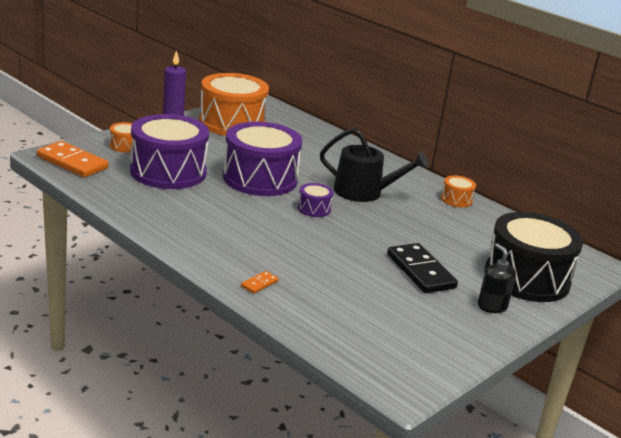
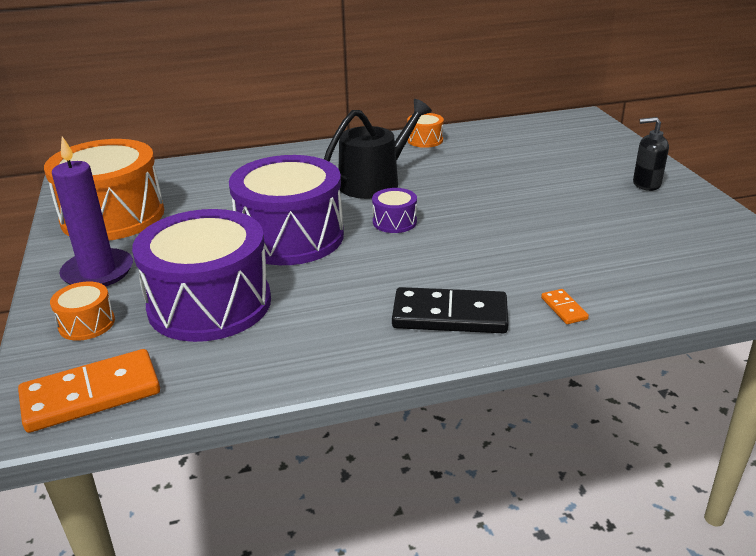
camera: 55 degrees left, 5 degrees up
(420, 271) = (567, 200): black domino -> black domino (450, 315)
(526, 278) = (596, 153): black drum -> none

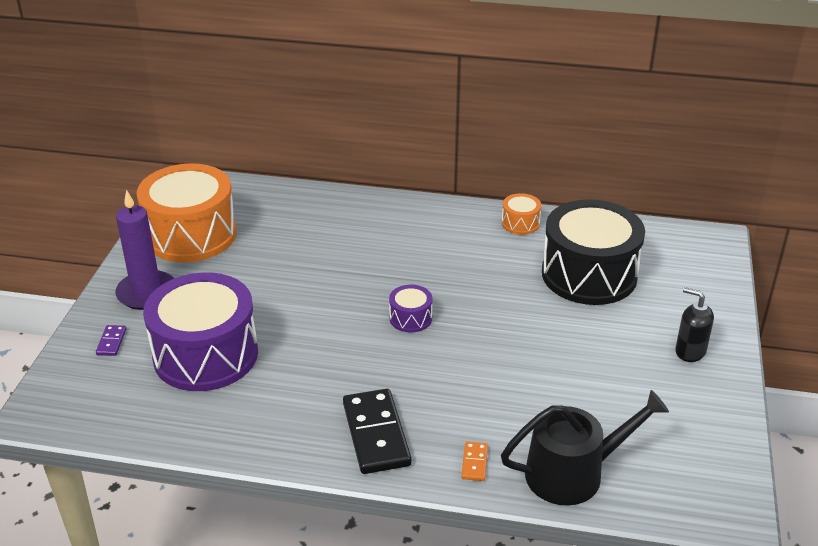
camera: 25 degrees right, 5 degrees up
(87, 324) = (111, 342): orange drum -> purple domino
(91, 395) = (80, 407): orange domino -> none
(290, 237) = (312, 306): purple drum -> none
(375, 182) = (431, 264): black watering can -> black watering can (573, 473)
(450, 315) = (376, 434): black domino -> black domino turned 45 degrees clockwise
(515, 158) = (589, 274): none -> black drum

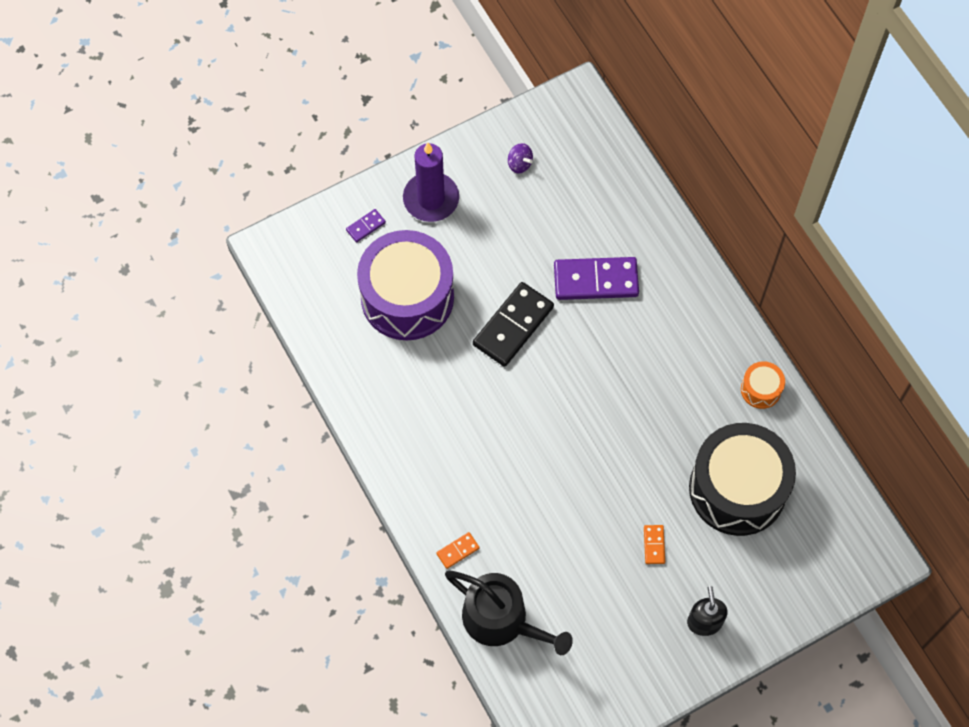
camera: 50 degrees right, 30 degrees up
(191, 235) = (519, 164): orange drum -> purple spinning top
(334, 250) = (596, 280): none -> purple domino
(376, 434) = (430, 469): black domino -> black domino (513, 326)
(410, 318) = (565, 399): purple drum -> none
(592, 341) = (654, 545): none -> orange domino

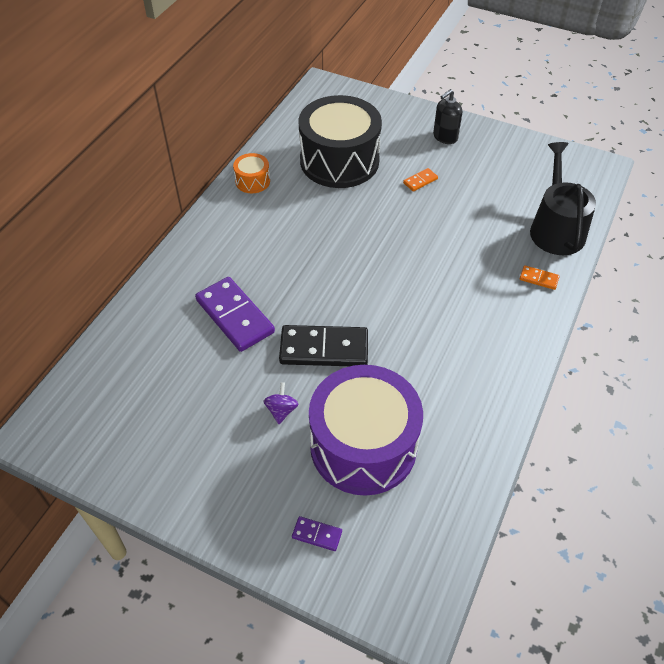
camera: 125 degrees left, 15 degrees down
(431, 199) = (241, 493): purple candle -> none
(519, 164) = (149, 439): purple spinning top -> purple spinning top (281, 410)

